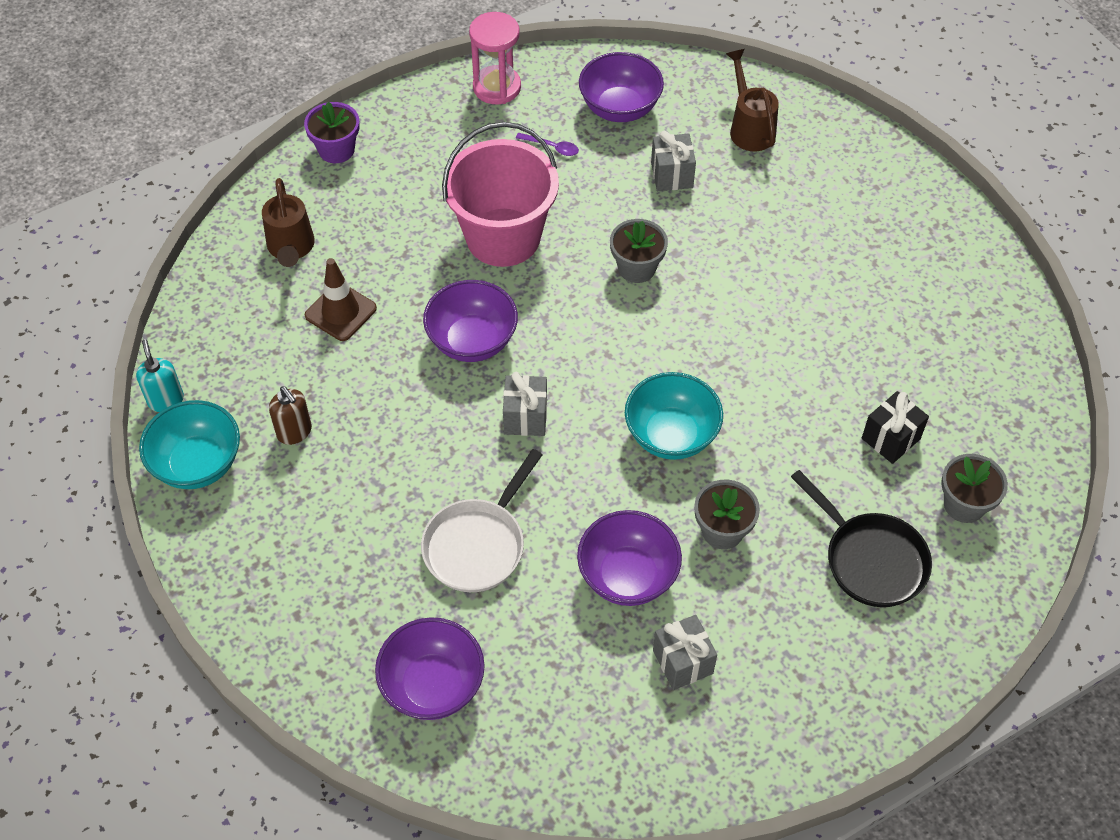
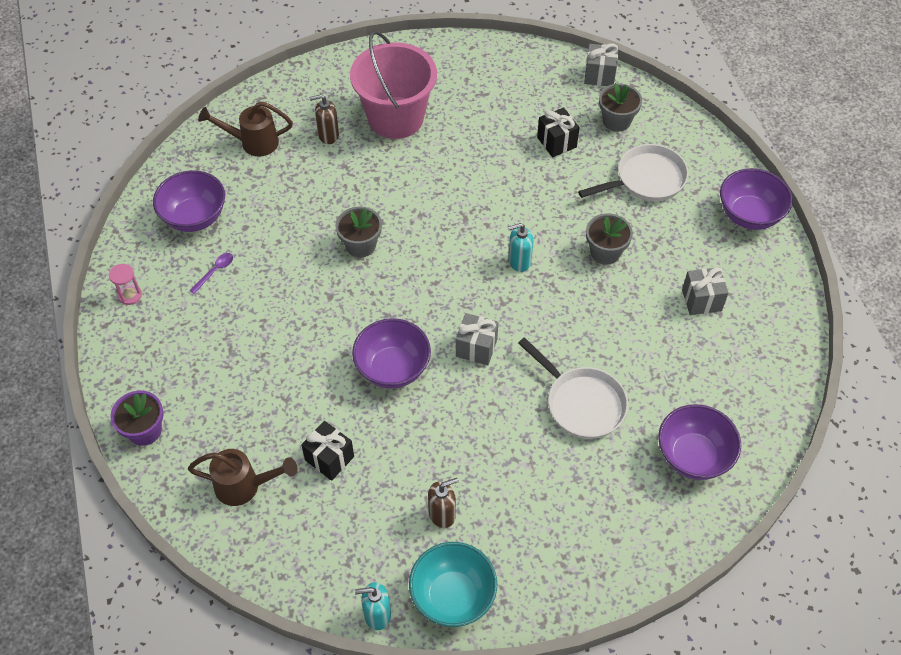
camera: 75 degrees left, 0 degrees up
(340, 312) = (329, 458): brown traffic cone -> black gift
(497, 87) = (130, 295): pink hourglass -> pink hourglass, size x0.55
(503, 237) = (296, 325): pink bucket -> pink bucket (396, 118)
(627, 576) = (629, 315): purple bowl -> purple bowl (749, 215)
(671, 435) = (519, 261): turquoise bowl -> turquoise soap dispenser
(672, 175) = (279, 201): grey gift -> grey gift (599, 75)
(792, 194) = (328, 135): none -> brown soap dispenser
(870, 560) = (646, 179): black pan -> white pan

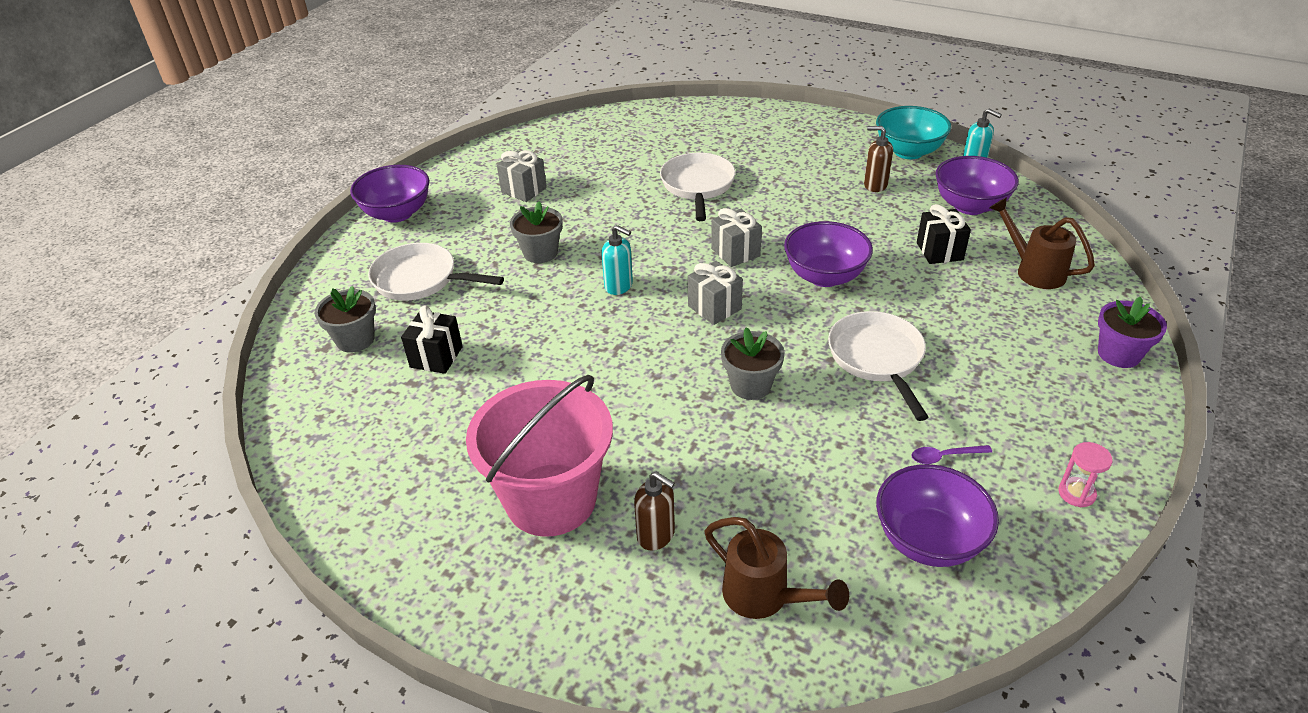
camera: 135 degrees left, 15 degrees down
(301, 317) = (877, 359): none -> white pan
(599, 75) = (288, 392): grey gift -> grey gift (714, 307)
(693, 456) = (662, 132): purple bowl -> purple bowl (970, 206)

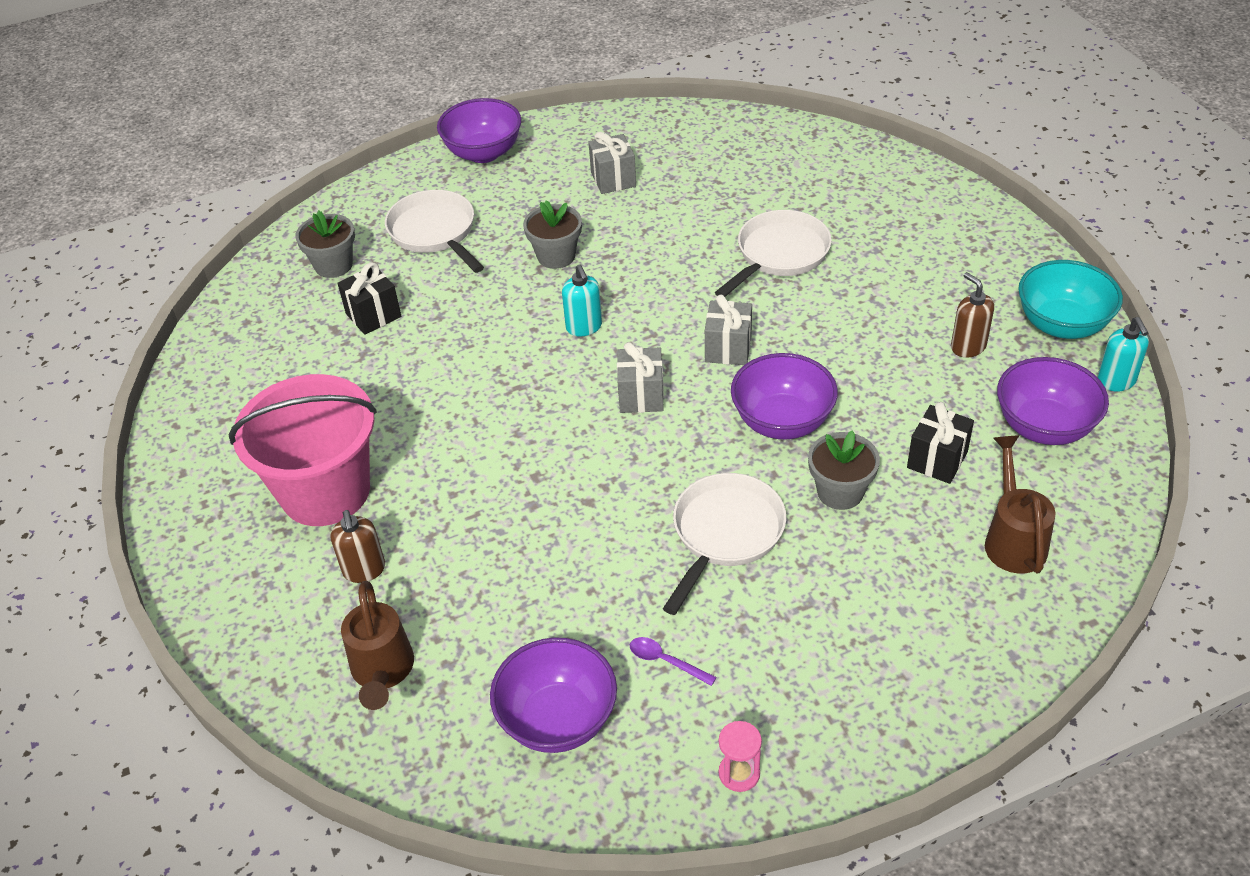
camera: 40 degrees right, 5 degrees up
(750, 385) = (583, 490): grey flower pot -> grey flower pot (840, 492)
(1119, 354) = (976, 680): purple flower pot -> none

